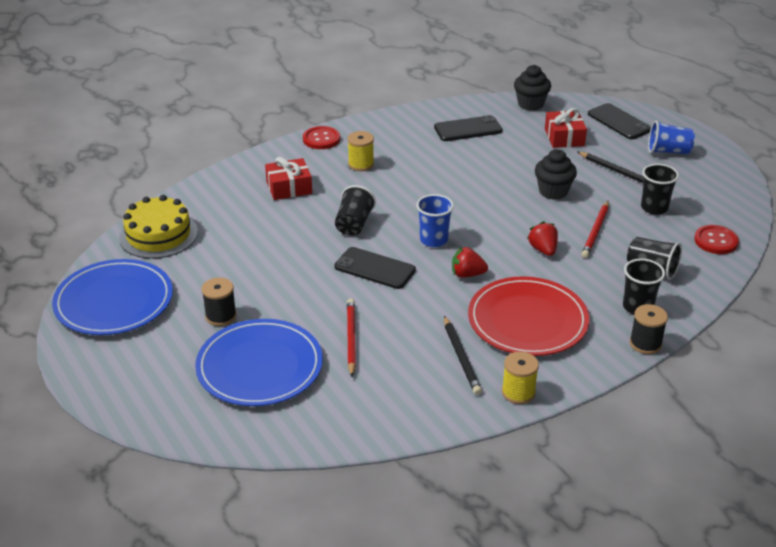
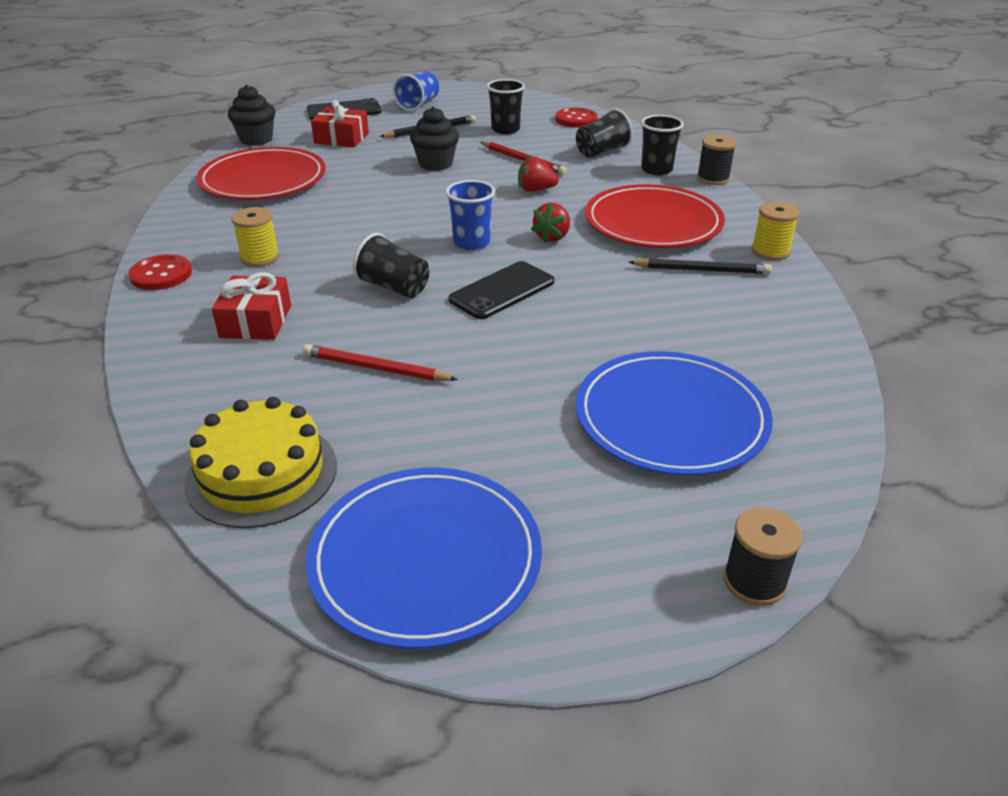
camera: 70 degrees left, 0 degrees up
(221, 316) = (535, 436): black spool -> black spool (754, 581)
(351, 338) = (638, 334): red pencil -> red pencil (376, 368)
(468, 129) = (263, 179): black phone -> red plate

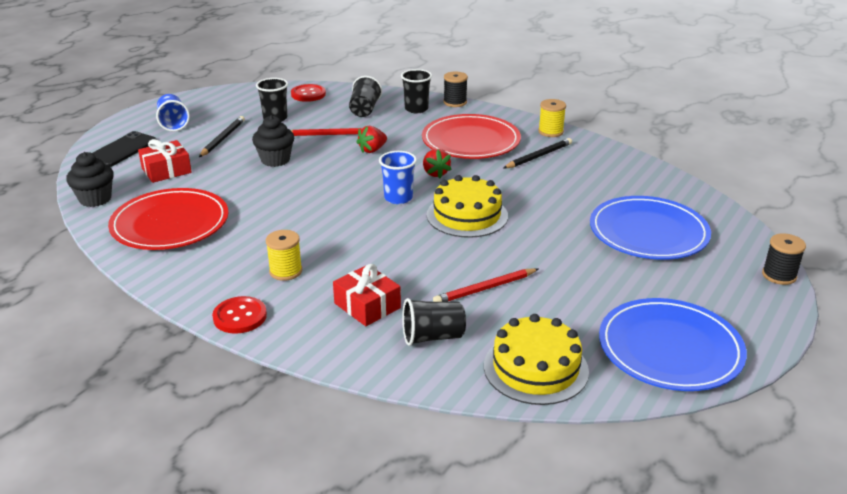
camera: 45 degrees left, 5 degrees down
(394, 287) = (406, 244): black cup -> black cup (432, 337)
(502, 291) = (467, 215): black phone -> yellow cake

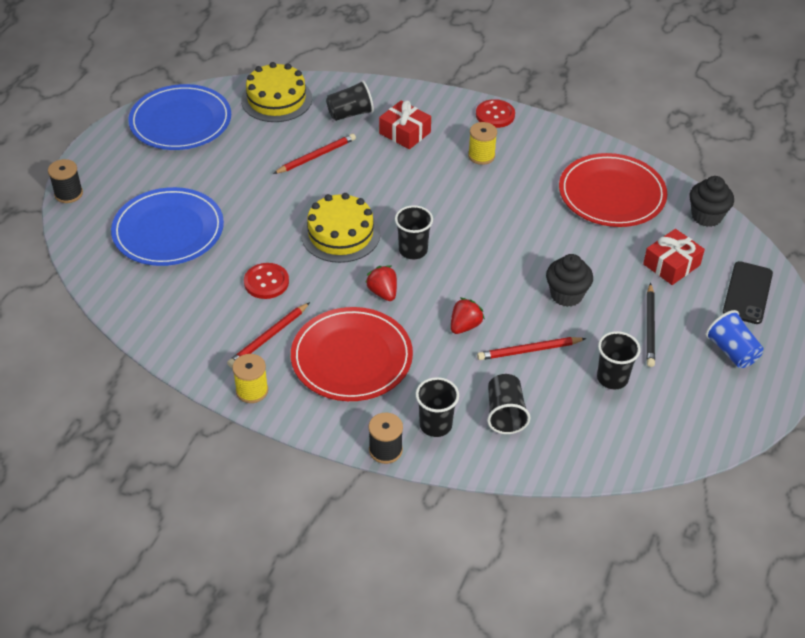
camera: 170 degrees right, 15 degrees up
(308, 94) = (600, 446): red button -> red button (266, 282)
(398, 198) = (413, 250): blue cup -> black cup
(539, 156) = (268, 337): black pencil -> red pencil

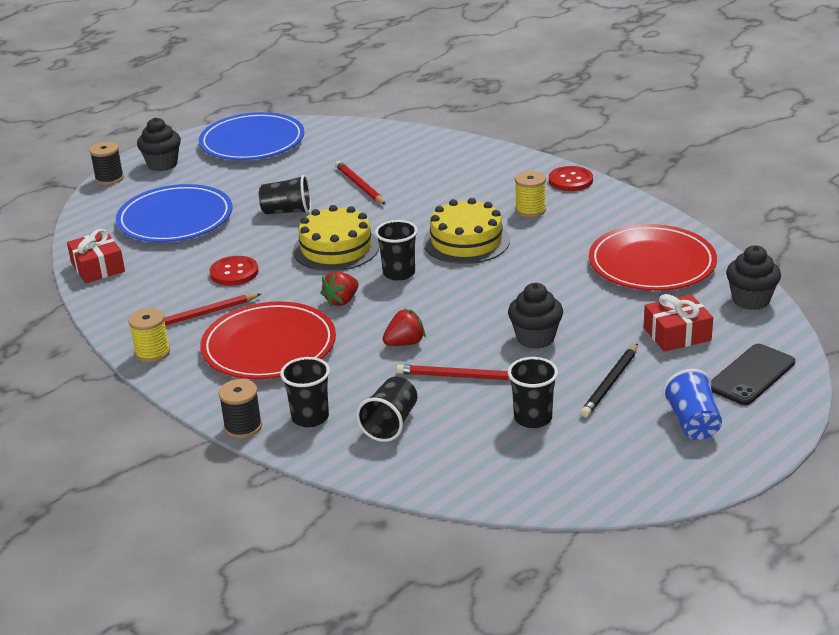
camera: 25 degrees right, 15 degrees down
(110, 166) = (162, 164): none -> black cupcake
(276, 99) = (356, 138): yellow cake -> yellow cake (466, 241)
(316, 156) = (360, 186): red pencil -> red pencil turned 105 degrees counterclockwise
(350, 114) = (420, 158): black cup -> black cup (287, 211)
(383, 292) = (342, 301): red strawberry -> red strawberry turned 135 degrees counterclockwise
(405, 133) = (464, 181): red gift -> red gift (98, 267)

